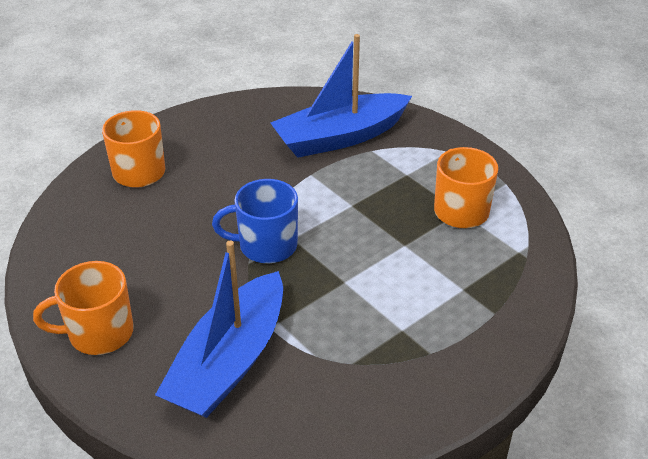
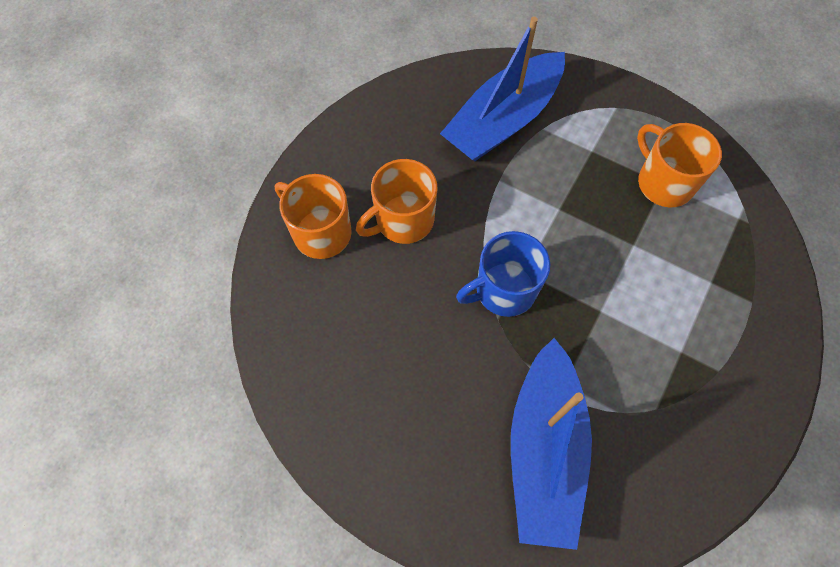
camera: 20 degrees left, 25 degrees up
(99, 333) = (399, 462): orange mug -> orange mug (403, 220)

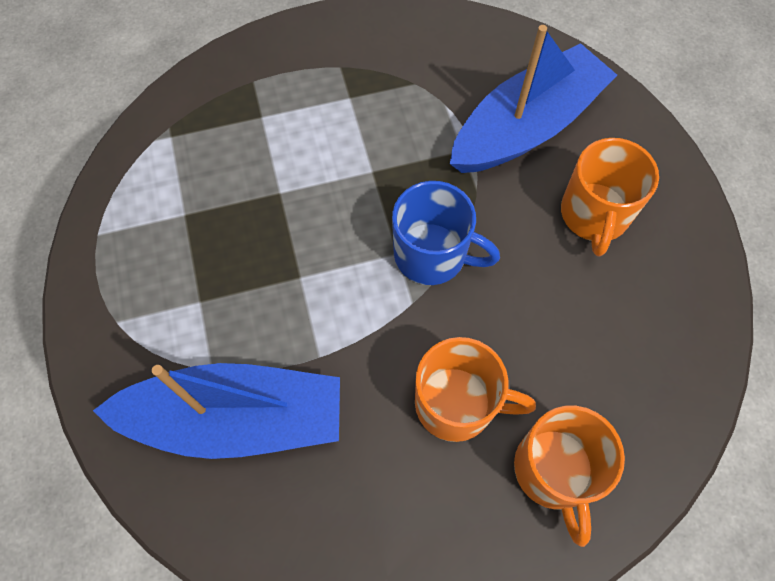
camera: 135 degrees left, 0 degrees up
(663, 182) = (183, 215): orange mug -> orange mug (594, 215)

